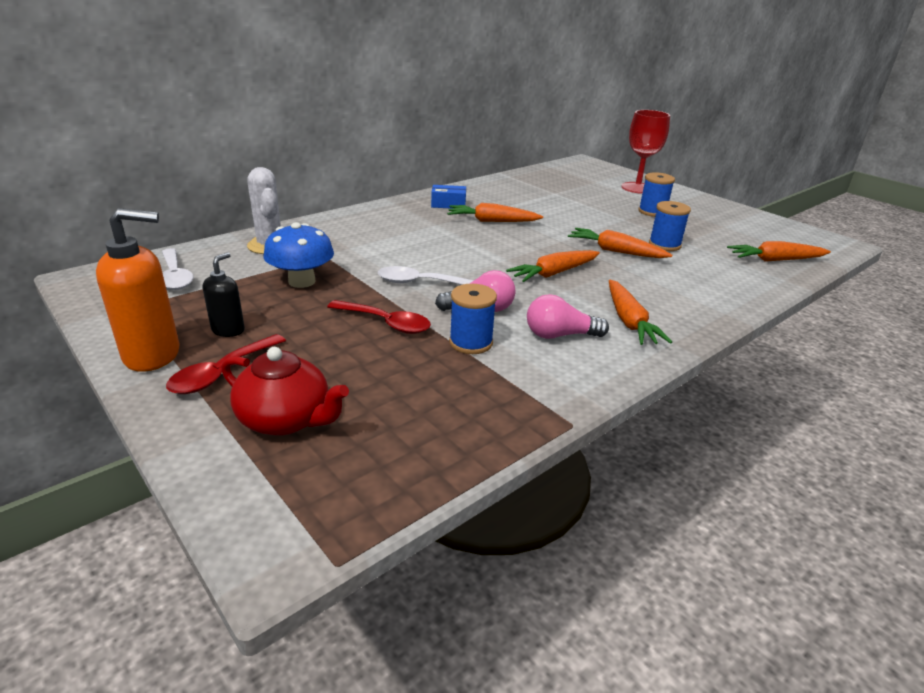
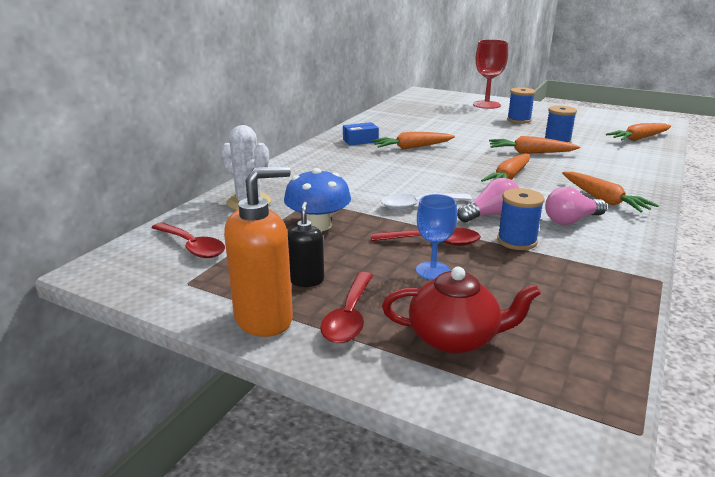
camera: 20 degrees left, 5 degrees down
(175, 276) = (192, 247): white spoon -> red spoon
(349, 351) = (433, 271): none -> blue goblet

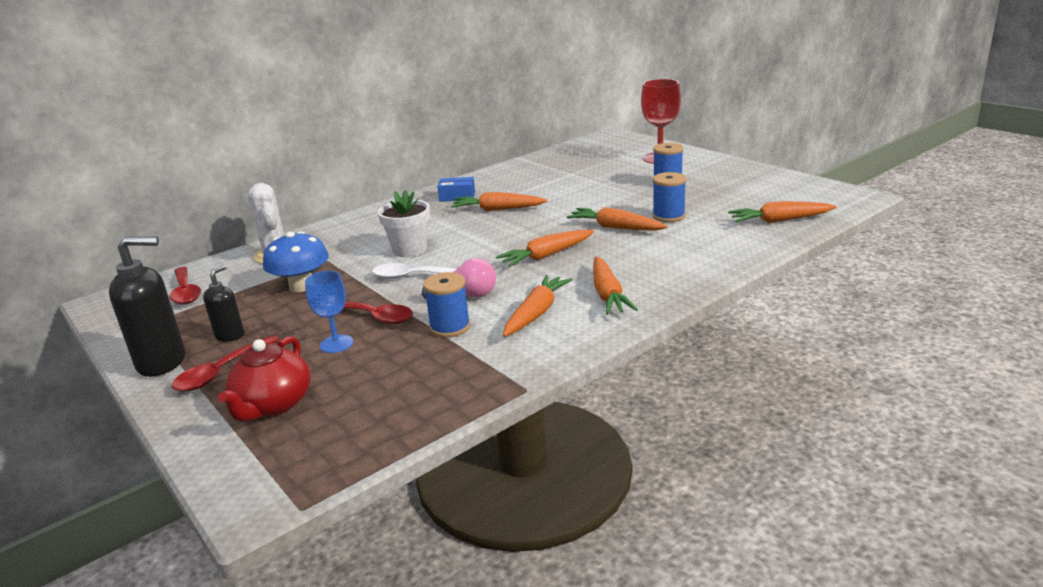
camera: 25 degrees right, 0 degrees up
(264, 319) = (162, 362): orange soap dispenser -> black soap dispenser
(381, 184) = (410, 250): none -> white flower pot
(455, 338) = (273, 405): red teapot -> red teapot turned 75 degrees clockwise
(571, 220) = (536, 313): pink light bulb -> orange carrot

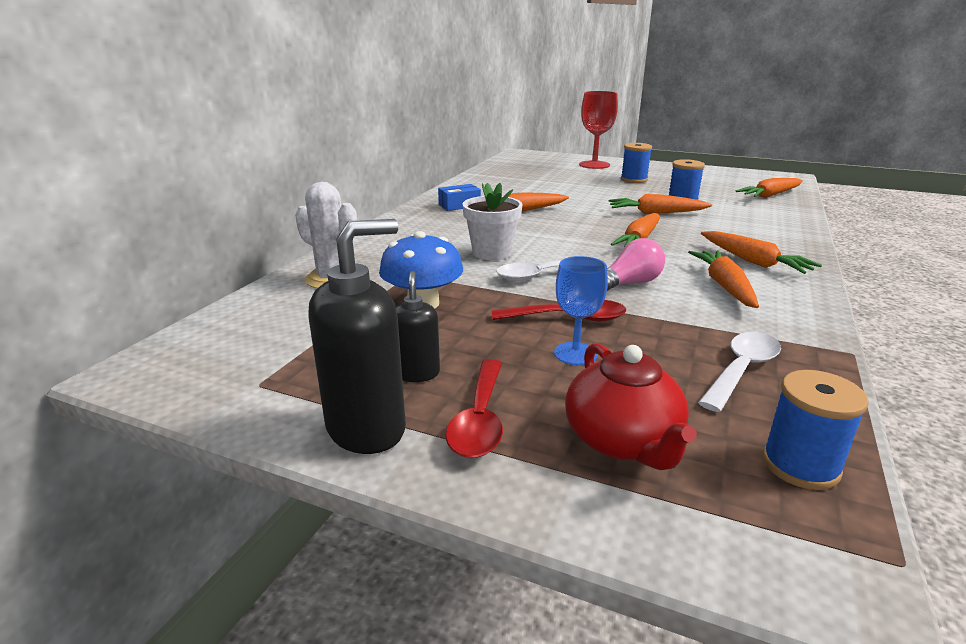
camera: 30 degrees left, 0 degrees up
(185, 292) = (263, 336): red spoon -> none
(422, 381) = (741, 370): none -> white spoon
(450, 327) = (668, 313): blue spool -> blue spool (800, 465)

